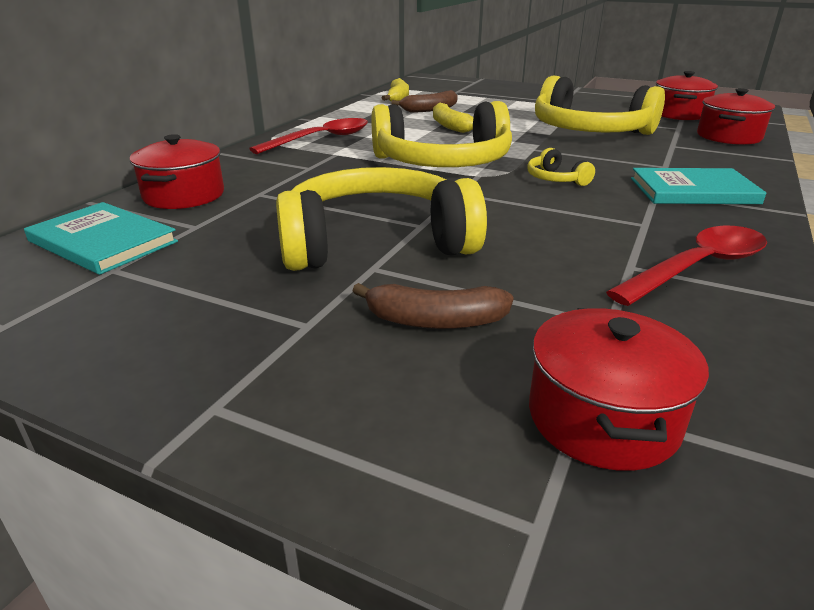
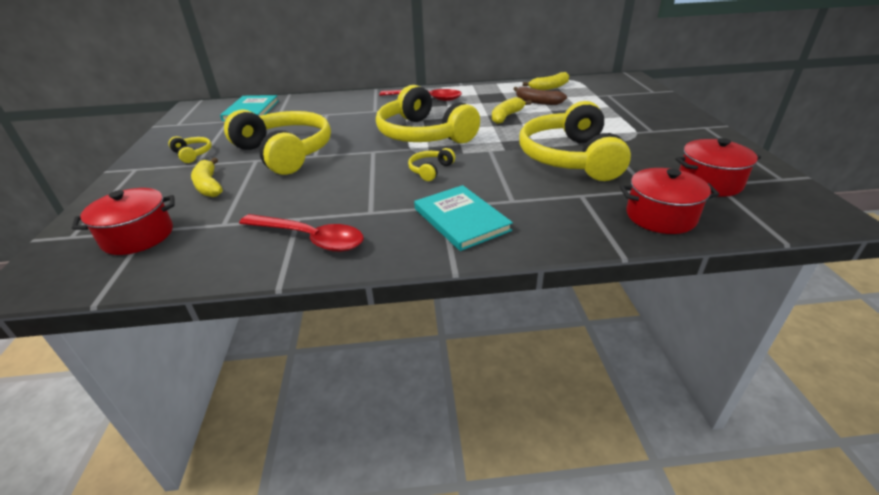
camera: 60 degrees right, 5 degrees up
(184, 195) = (310, 104): red pot -> none
(242, 324) = (192, 154): none -> yellow headphones
(435, 321) = (209, 185): brown banana -> yellow banana

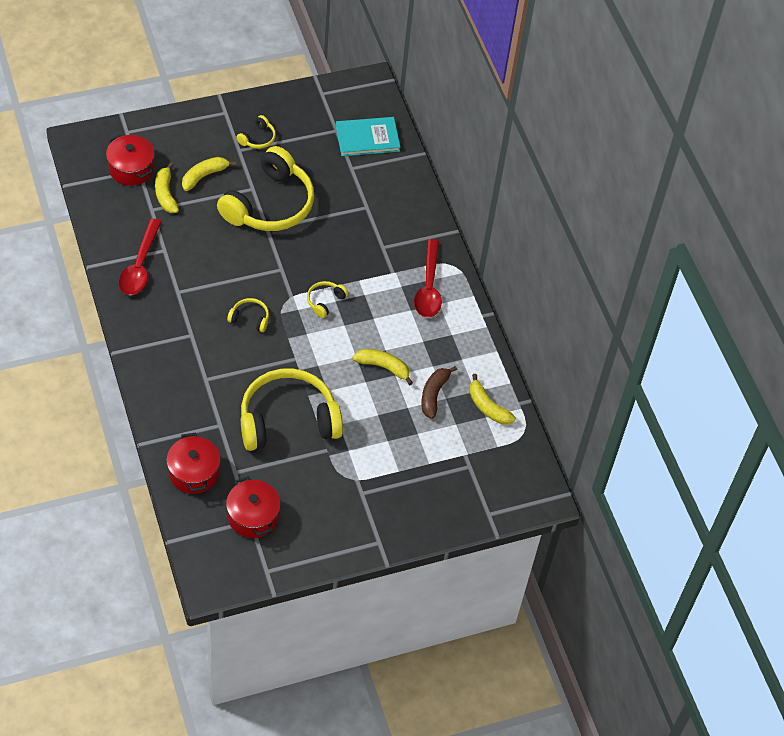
camera: 70 degrees right, 20 degrees up
(209, 212) = (165, 194): none -> yellow banana
(424, 134) = (325, 301): yellow headphones -> yellow headphones, size x0.41
(461, 219) = (174, 349): turquoise book -> none

